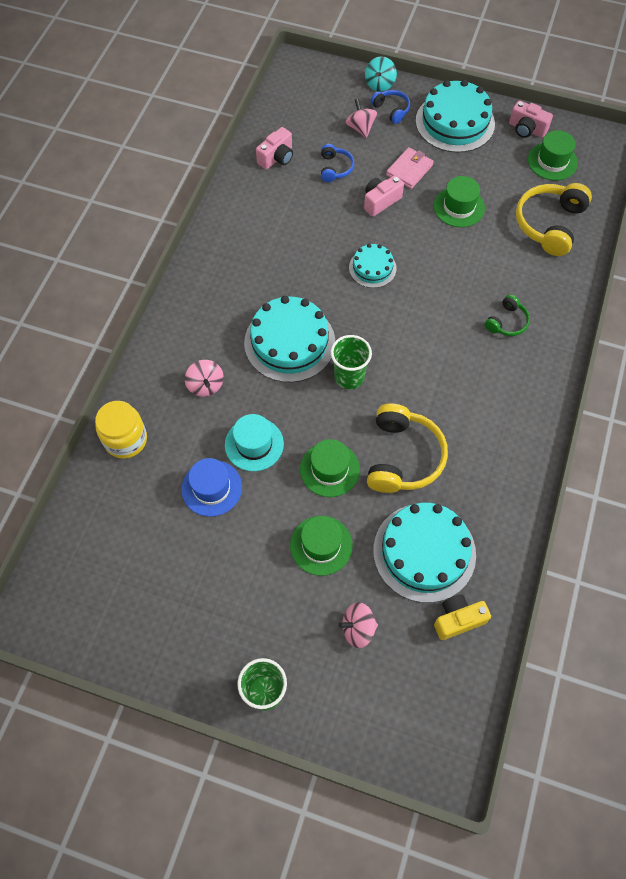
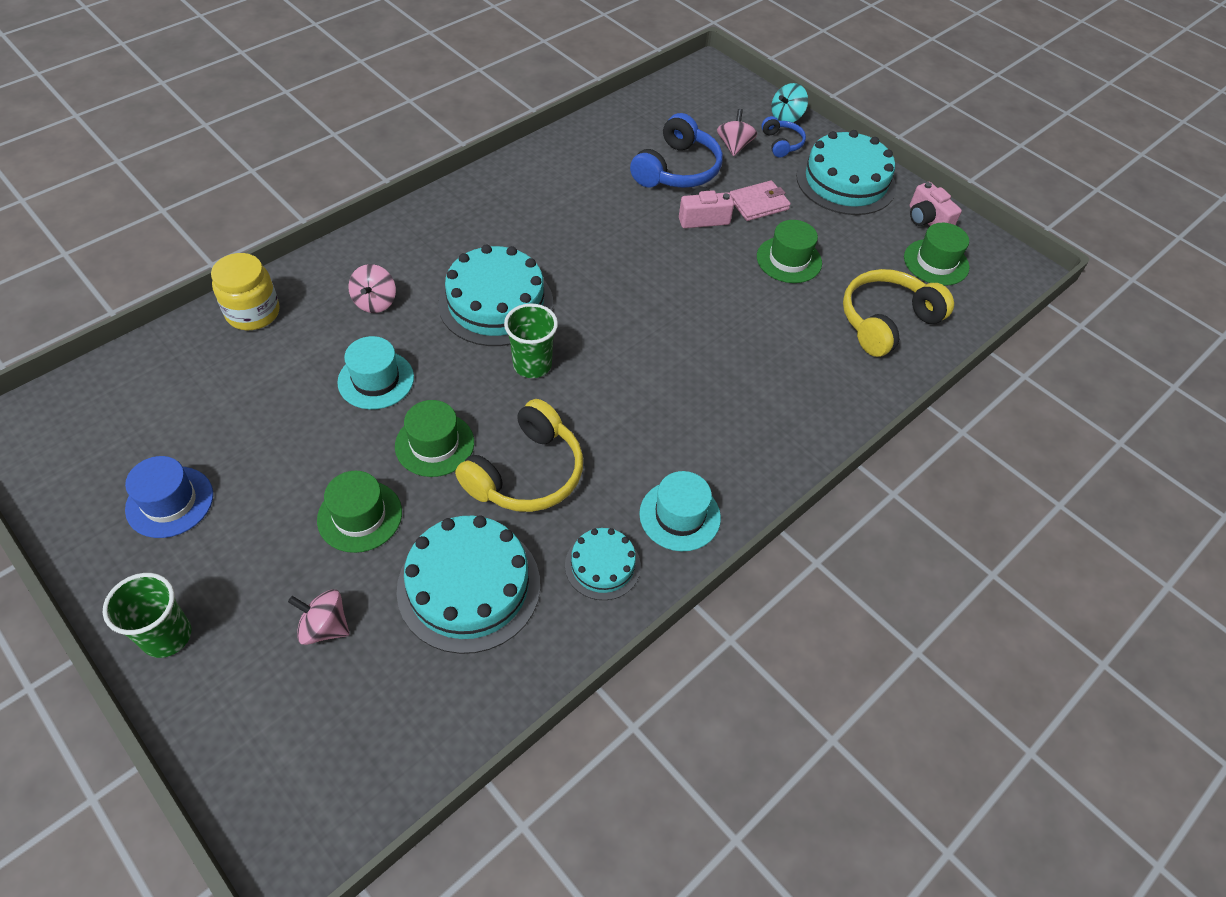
camera: 25 degrees right, 10 degrees down
(211, 488) = (296, 399): blue hat -> blue hat (170, 502)
(277, 158) = (623, 136): pink camera -> none
(335, 168) = (677, 169): blue headphones -> blue headphones, size x1.88
(372, 268) = (644, 275): turquoise cake -> turquoise cake (602, 565)
(458, 619) = (447, 684): yellow camera -> none
(507, 322) = (759, 395): green headphones -> none
(515, 433) = (680, 515): none -> turquoise hat

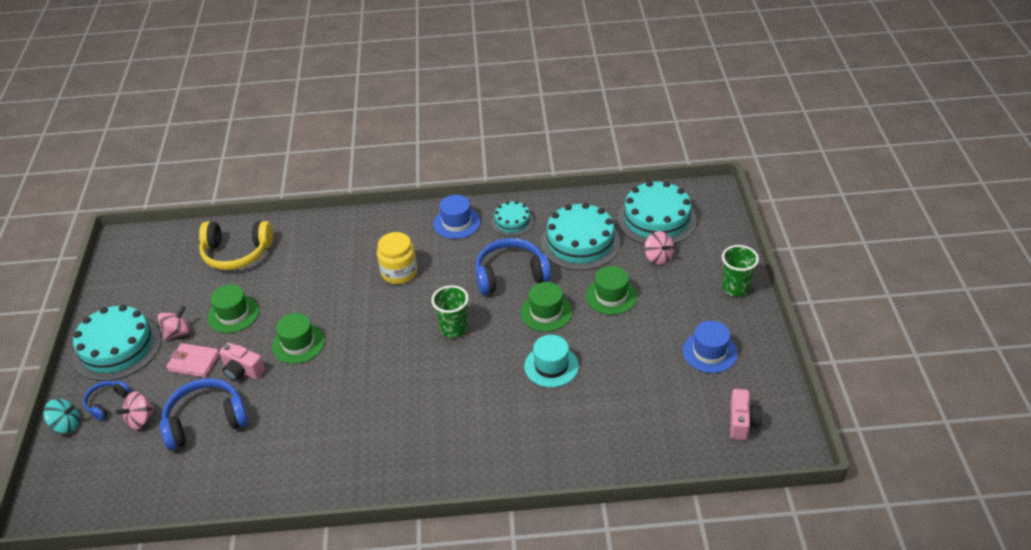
camera: 135 degrees left, 10 degrees down
(253, 313) = (599, 457): yellow jar -> yellow jar (399, 272)
(375, 302) = (512, 422): pink spinning top -> pink spinning top (177, 332)
(496, 303) = (437, 380): turquoise cake -> turquoise cake (657, 219)
(527, 473) = (510, 275): yellow headphones -> blue headphones
(680, 515) = (456, 223): turquoise hat -> blue hat
(927, 220) = (118, 295): pink camera -> pink camera (742, 422)
(936, 262) = (158, 268): green hat -> green hat (298, 343)

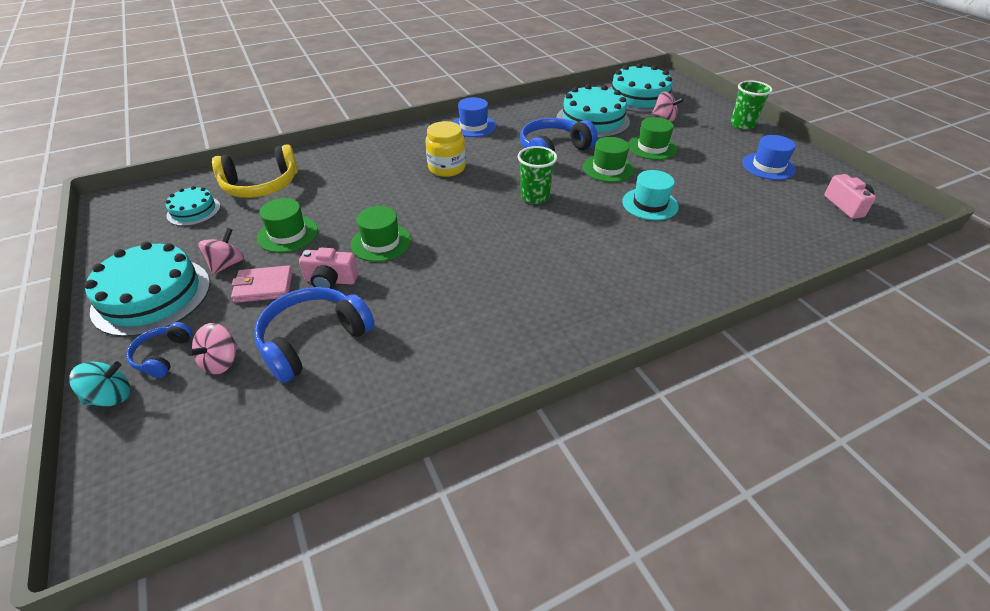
camera: 25 degrees left, 0 degrees up
(512, 222) = (522, 117): turquoise cake -> turquoise cake (193, 211)

